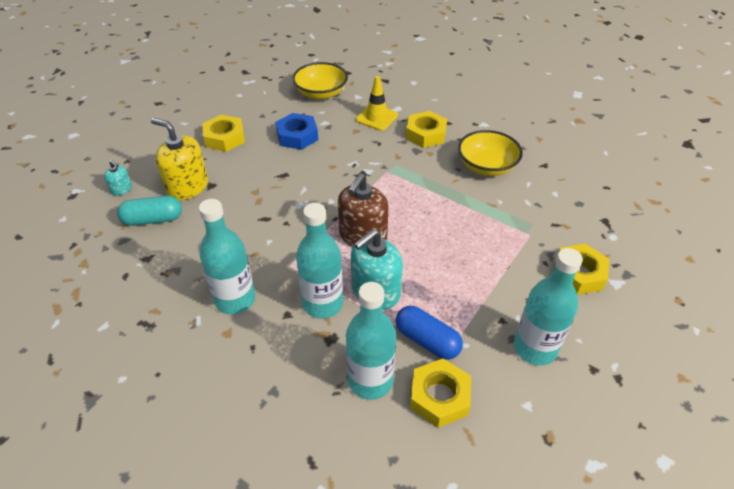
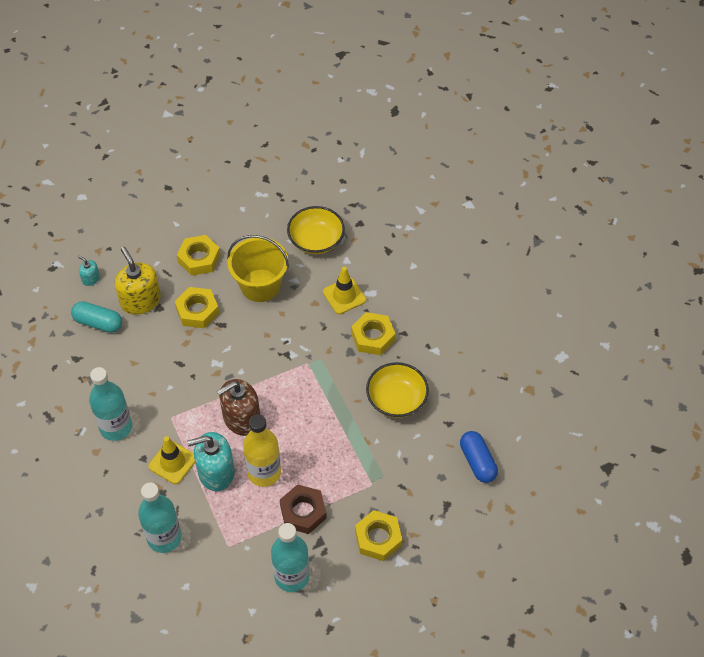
camera: 30 degrees right, 10 degrees up
(121, 189) = (91, 279): turquoise soap dispenser -> turquoise soap dispenser turned 150 degrees clockwise
(297, 136) = (260, 285): blue nut -> yellow bucket
(322, 303) = (172, 462): turquoise bottle -> yellow traffic cone
(423, 270) = (264, 472): none -> yellow bottle
(427, 340) = (223, 530): blue capsule -> blue capsule (477, 462)
(439, 397) = (200, 573): yellow nut -> yellow nut (197, 311)
(491, 285) = (303, 512): none -> brown nut

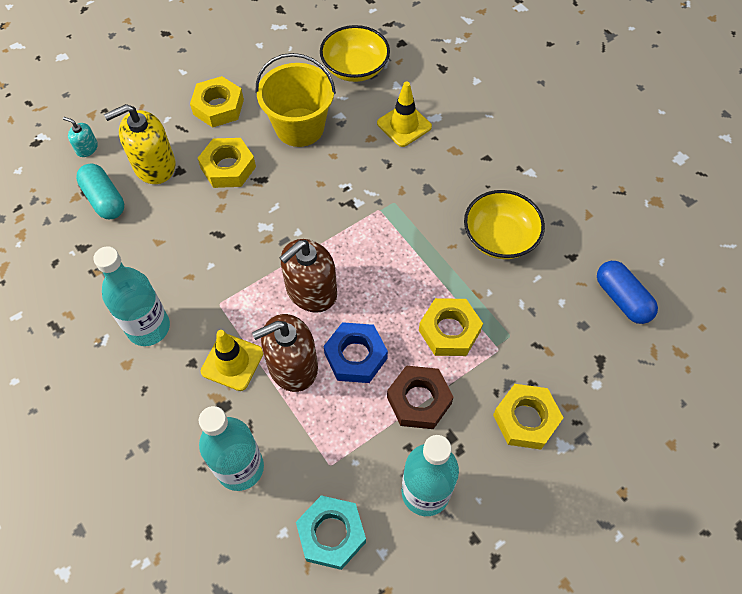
camera: 10 degrees left, 5 degrees up
(98, 323) = (104, 199): turquoise capsule -> turquoise capsule turned 45 degrees clockwise
(140, 300) = (154, 165): yellow soap dispenser -> yellow soap dispenser turned 75 degrees counterclockwise
(216, 472) = (292, 366): turquoise soap dispenser -> brown soap dispenser
(219, 593) = (331, 534): none -> turquoise nut
(264, 472) = (355, 356): yellow bottle -> blue nut
(373, 337) = (451, 167): yellow nut -> yellow nut (449, 331)

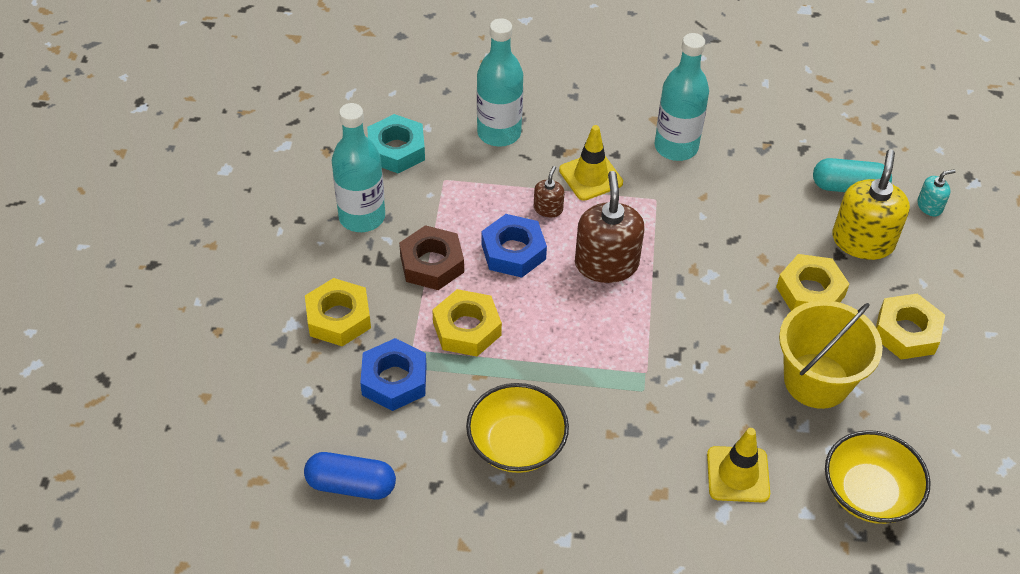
camera: 130 degrees right, 10 degrees down
(292, 366) = (548, 208): brown soap dispenser -> brown soap dispenser, size x0.48
(532, 339) = (394, 380): none -> blue nut

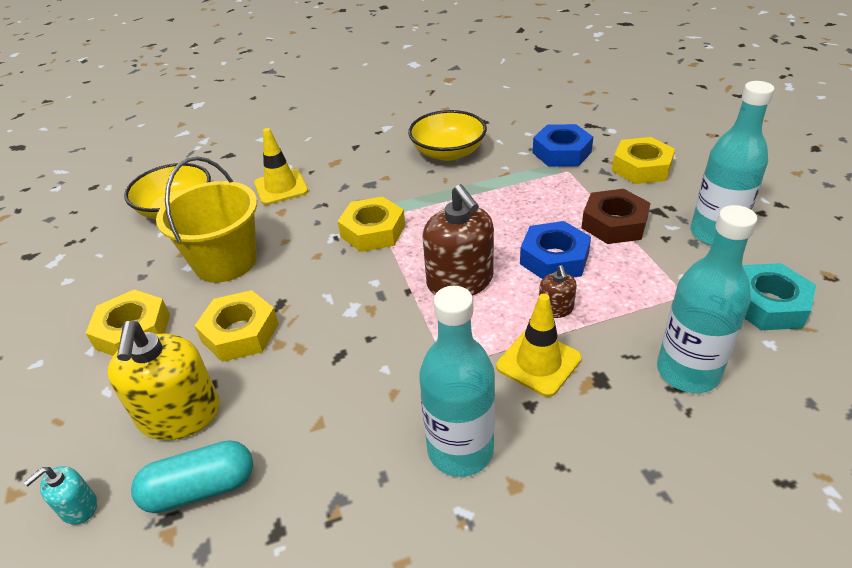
camera: 160 degrees right, 10 degrees down
(351, 485) = (534, 107): blue capsule -> none
(467, 328) = (540, 194): yellow nut -> yellow nut (373, 231)

